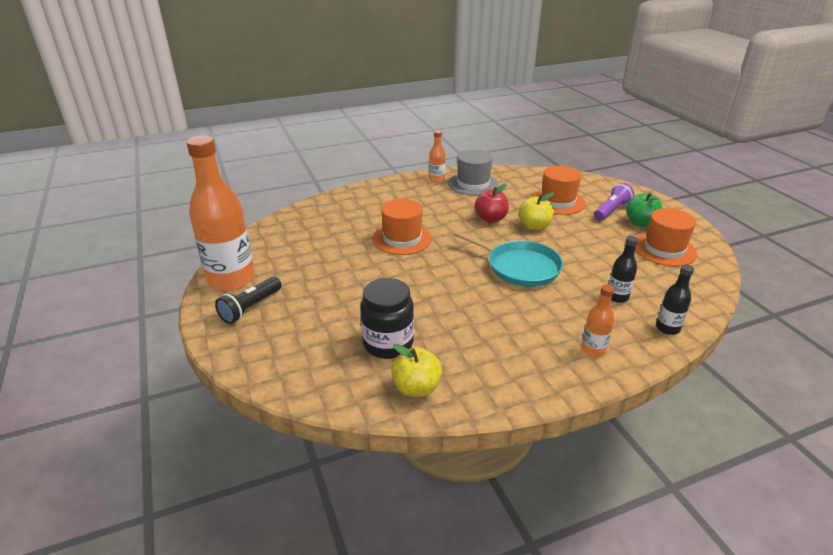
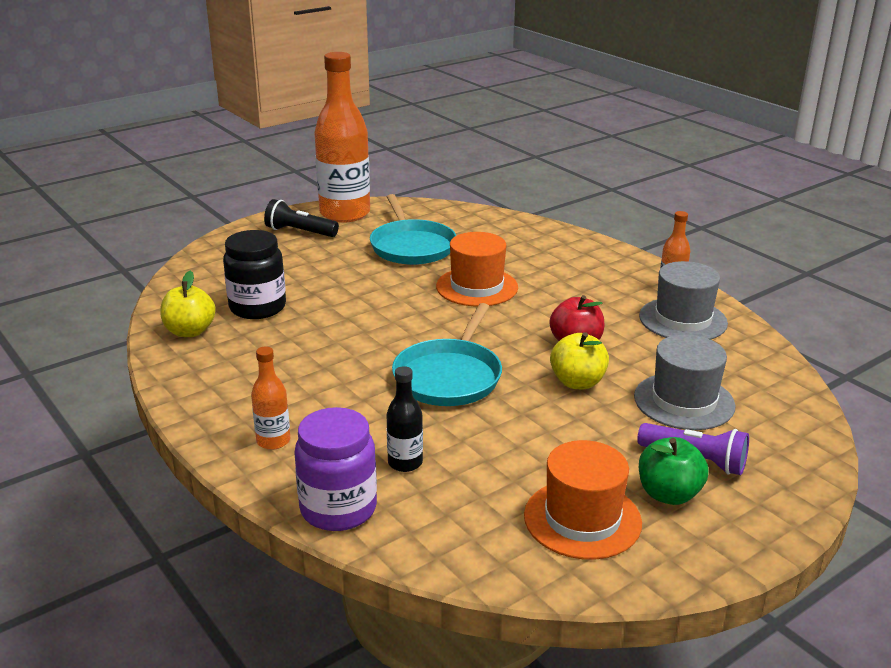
camera: 75 degrees right, 5 degrees down
(320, 255) = (411, 246): none -> turquoise pan
(558, 202) = (684, 401): orange hat -> grey hat
(667, 328) = (338, 509): black bottle -> purple jar

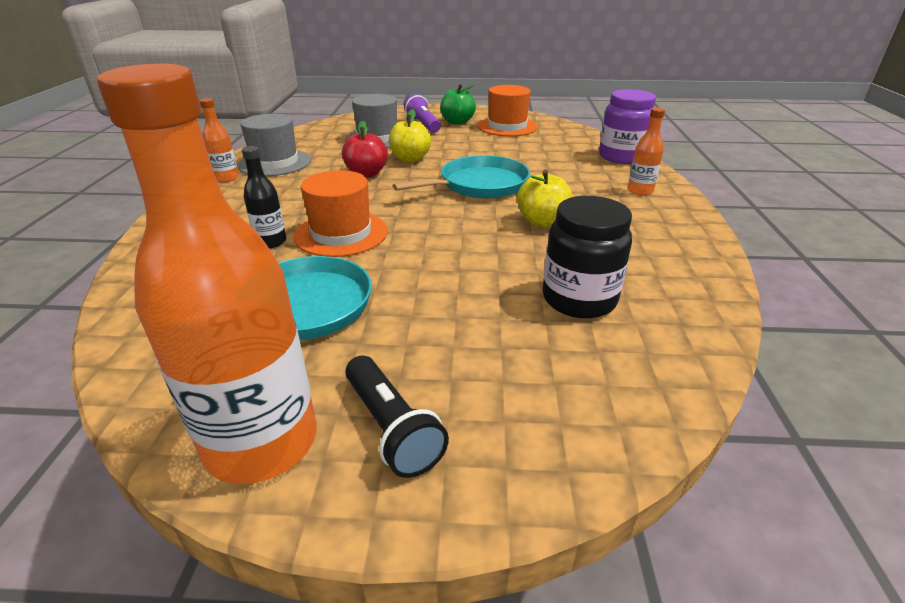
camera: 140 degrees left, 5 degrees up
(190, 331) = (677, 299): yellow apple -> yellow apple (542, 221)
(405, 463) = (565, 160): black bottle -> black bottle (271, 242)

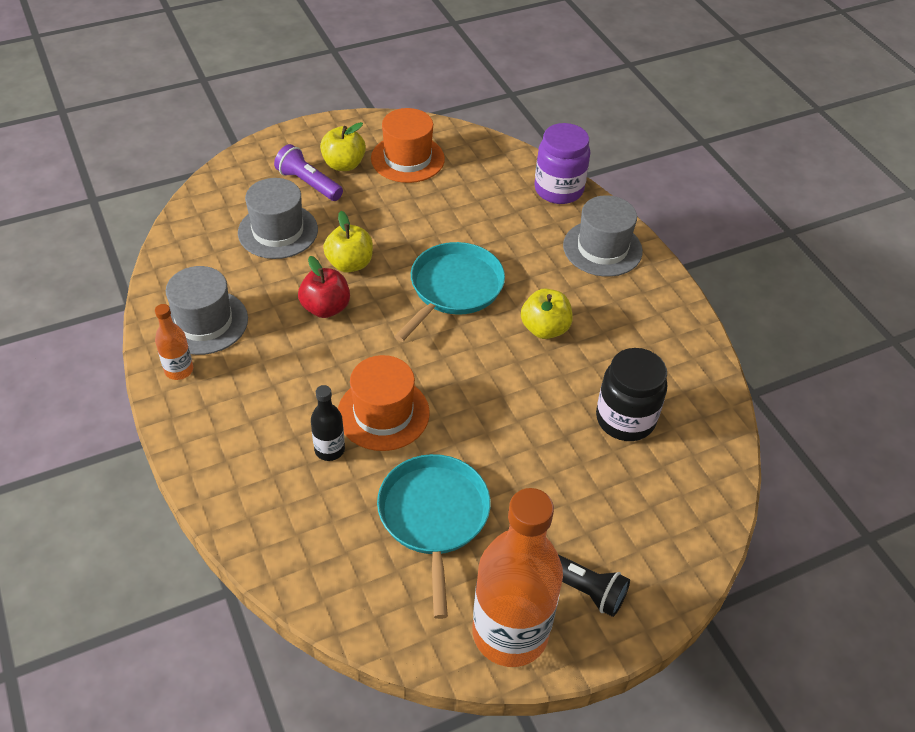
camera: 30 degrees left, 15 degrees up
(457, 122) = (343, 164): green apple -> yellow apple
(640, 191) = (602, 248): orange bottle -> grey hat

